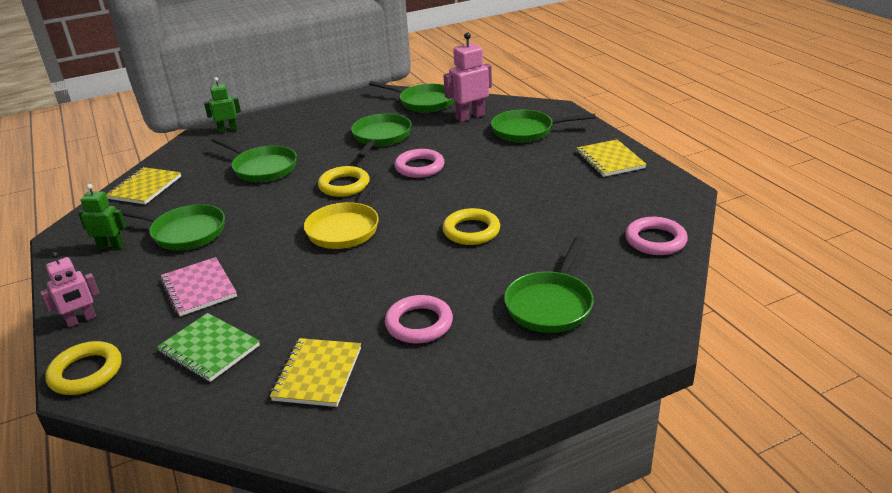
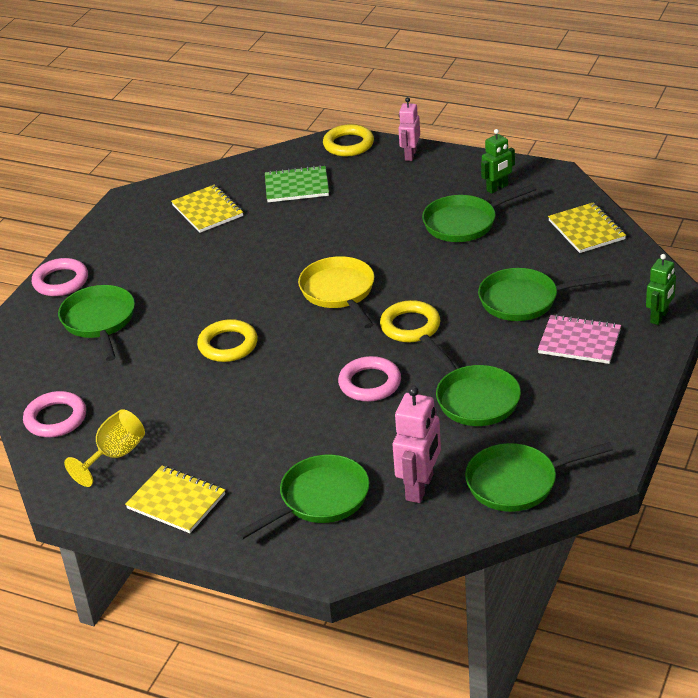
camera: 140 degrees right, 5 degrees up
(199, 288) = (371, 204): pink notebook -> pink notebook (579, 341)
(419, 323) = (180, 264): pink ring -> pink ring (61, 281)
(628, 198) = (115, 456): none -> yellow goblet

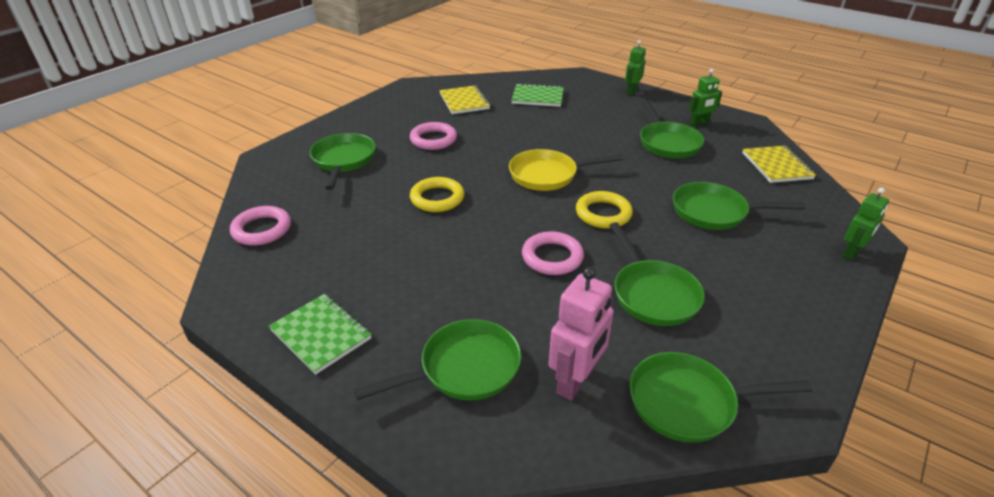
camera: 10 degrees right, 0 degrees up
(61, 281) = (331, 128): pink ring -> pink ring (433, 139)
(115, 456) = (291, 274): yellow goblet -> none
(176, 501) = (321, 334): yellow notebook -> green notebook
(339, 292) = (547, 175): yellow pan -> yellow pan turned 90 degrees counterclockwise
(348, 144) = (585, 78): yellow ring -> none
(410, 155) = (631, 91): pink robot -> green robot
(464, 223) = (667, 143): green pan -> green pan turned 90 degrees counterclockwise
(579, 341) = (767, 260): pink notebook -> none

